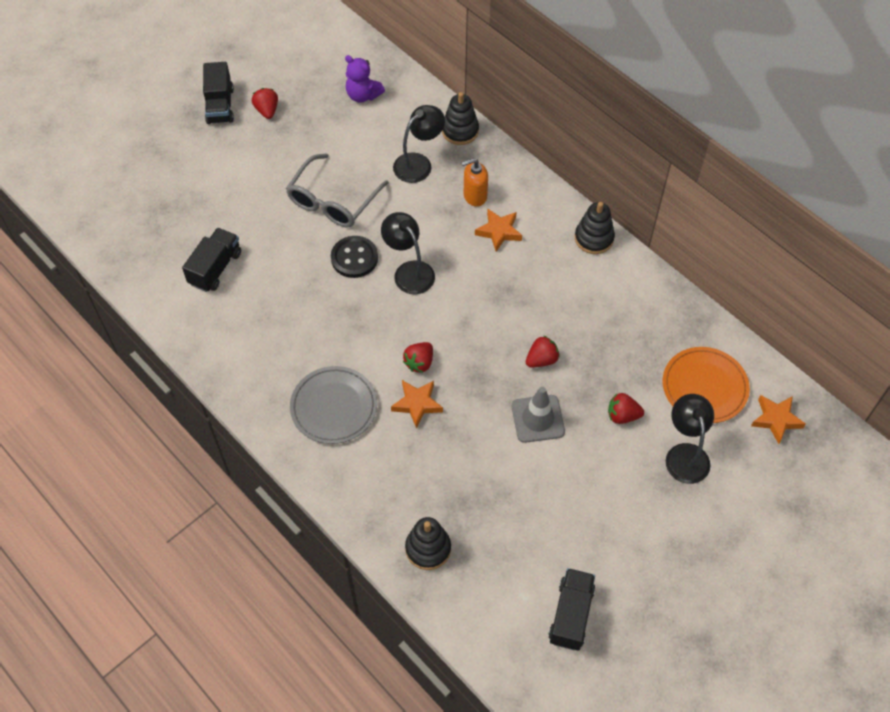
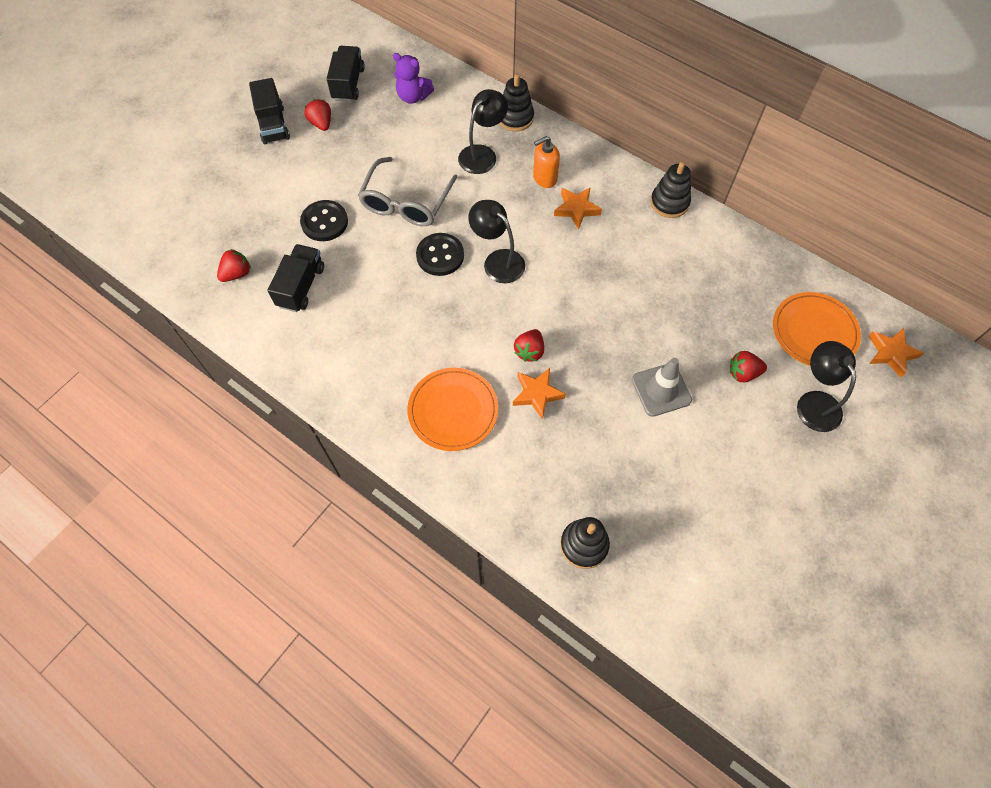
camera: 10 degrees left, 5 degrees up
(250, 209) = (324, 222): none -> black button
(334, 407) = (453, 411): grey plate -> orange plate
(541, 360) = (649, 329): red strawberry -> red strawberry (237, 274)
(571, 615) = (747, 590): black truck -> black truck (348, 84)

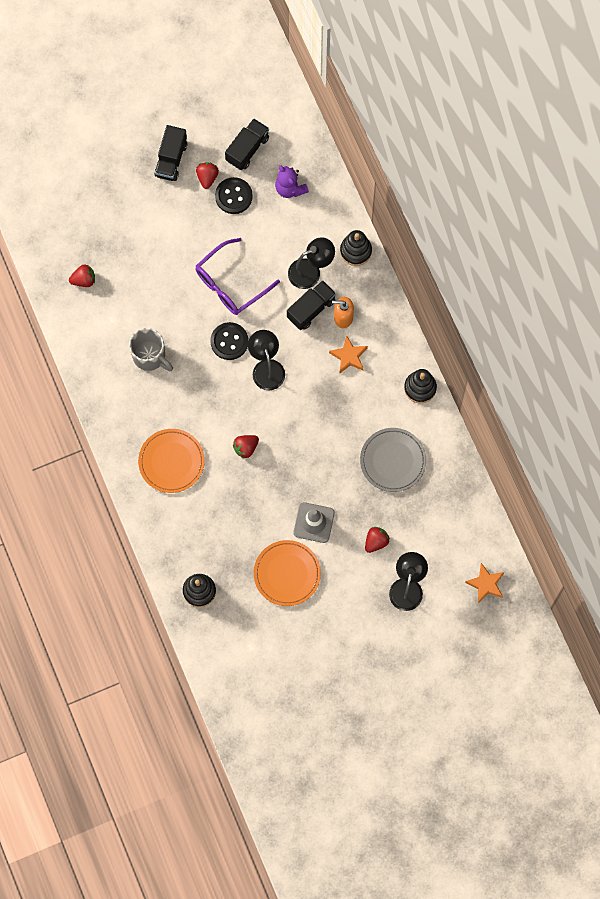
camera: 30 degrees right, 10 degrees up
(301, 286) = (122, 314): black truck -> black truck (311, 309)
(324, 222) = (164, 269): black button -> black button (233, 196)
(359, 313) = (150, 357): none -> grey mug
(406, 202) = (231, 283): grey glasses -> purple glasses
(537, 394) = (232, 480): orange star -> none
(696, 283) = (393, 461): none -> grey plate
(743, 373) = (376, 541): red strawberry -> red strawberry turned 105 degrees clockwise
(814, 332) = (446, 541): orange plate -> orange plate (287, 574)

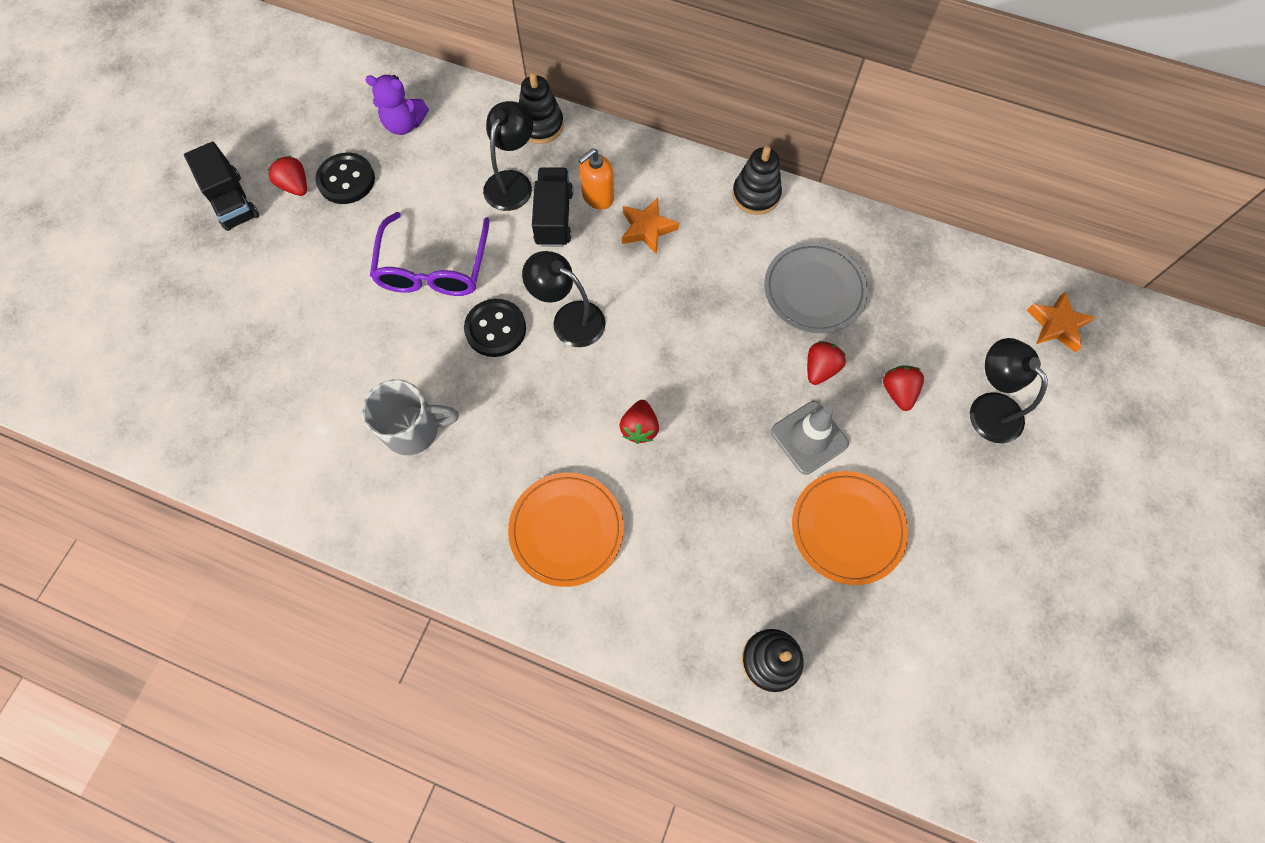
camera: 45 degrees left, 5 degrees down
(84, 280) = (240, 416): red strawberry -> red strawberry (820, 369)
(247, 149) = (316, 125): black truck -> none

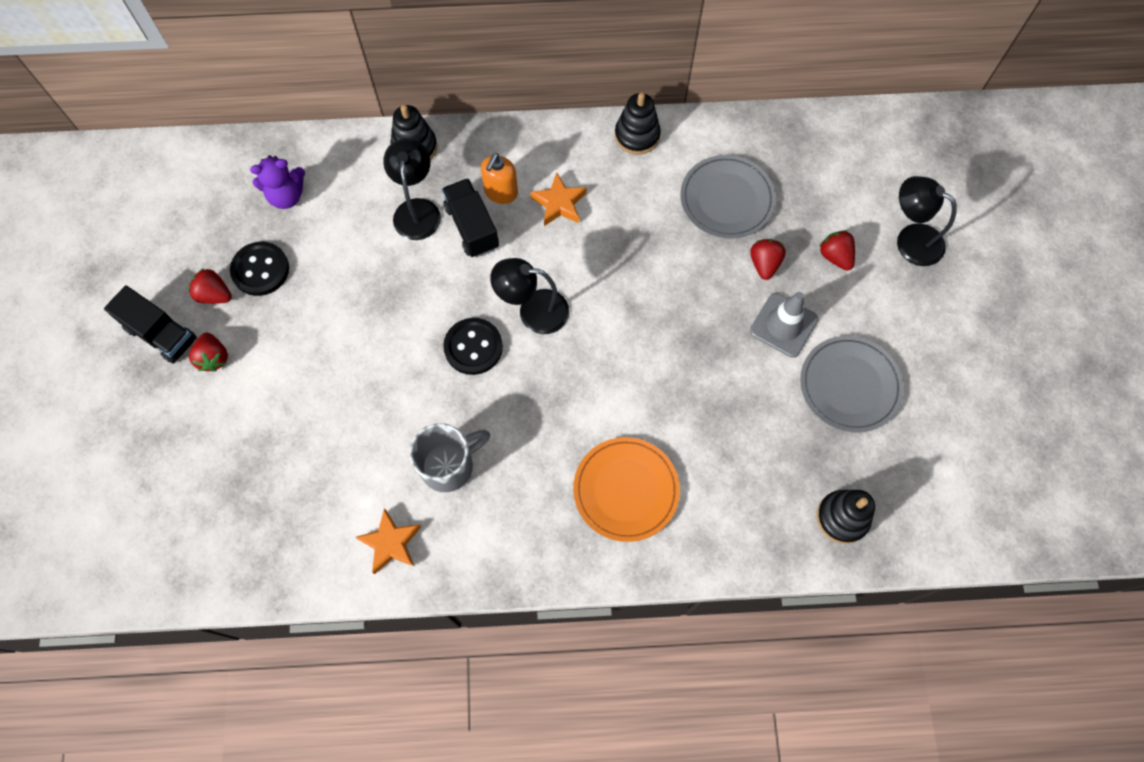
camera: 25 degrees left, 0 degrees up
(433, 268) = (387, 316): purple glasses -> none
(639, 428) = (642, 378): red strawberry -> red strawberry (213, 358)
(847, 528) = (849, 385): orange plate -> grey plate
(1057, 325) = (931, 148): orange star -> orange star (391, 543)

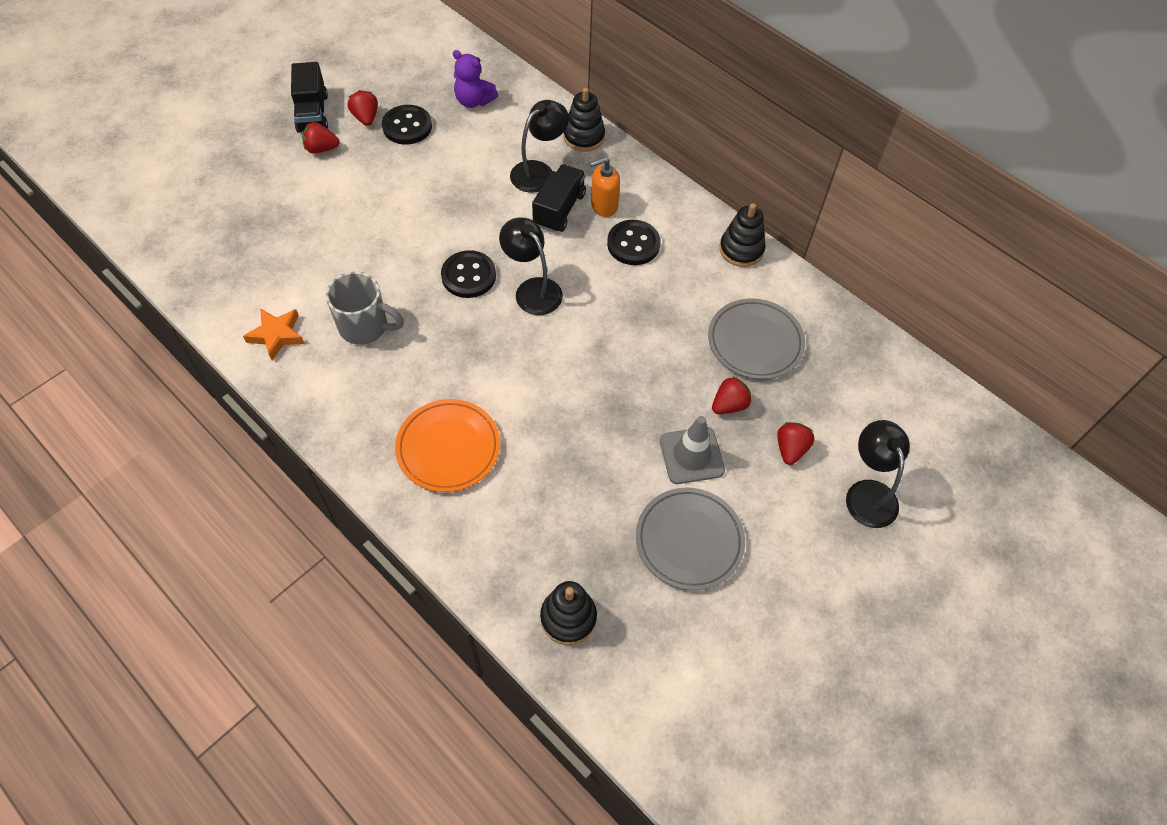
camera: 45 degrees right, 10 degrees down
(213, 358) = (321, 149): red strawberry -> red strawberry turned 60 degrees clockwise
(559, 203) = (633, 244): orange star -> black button

